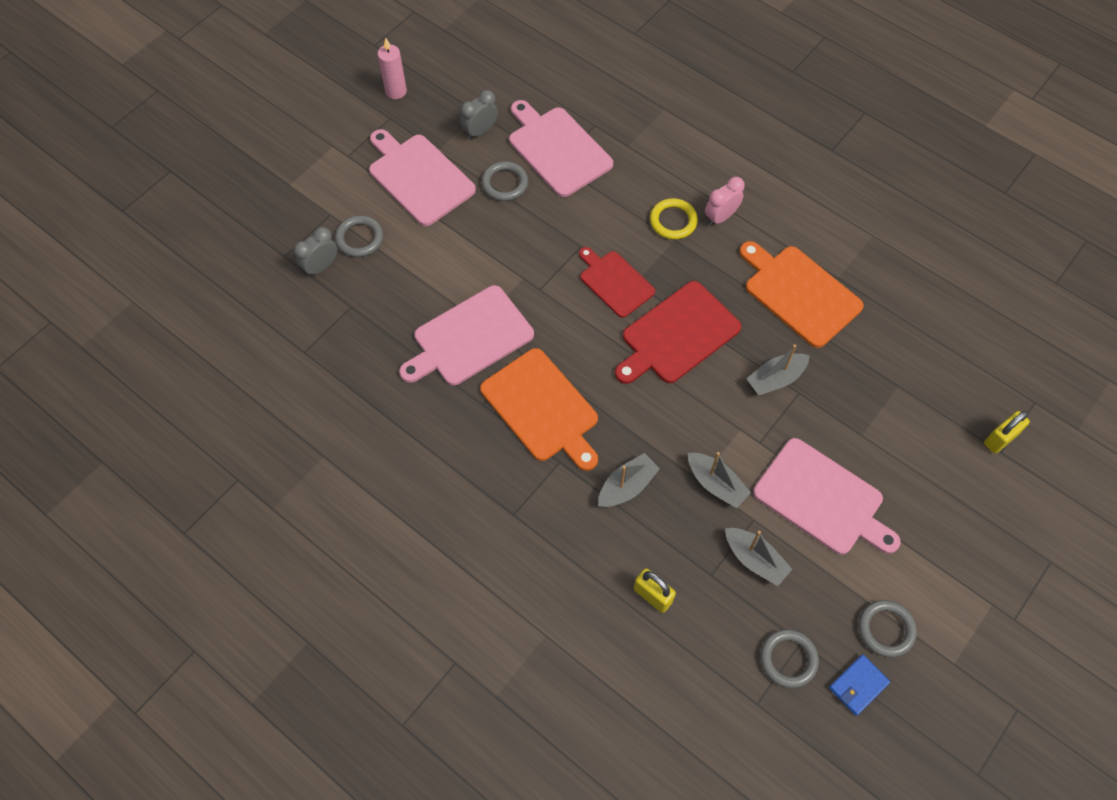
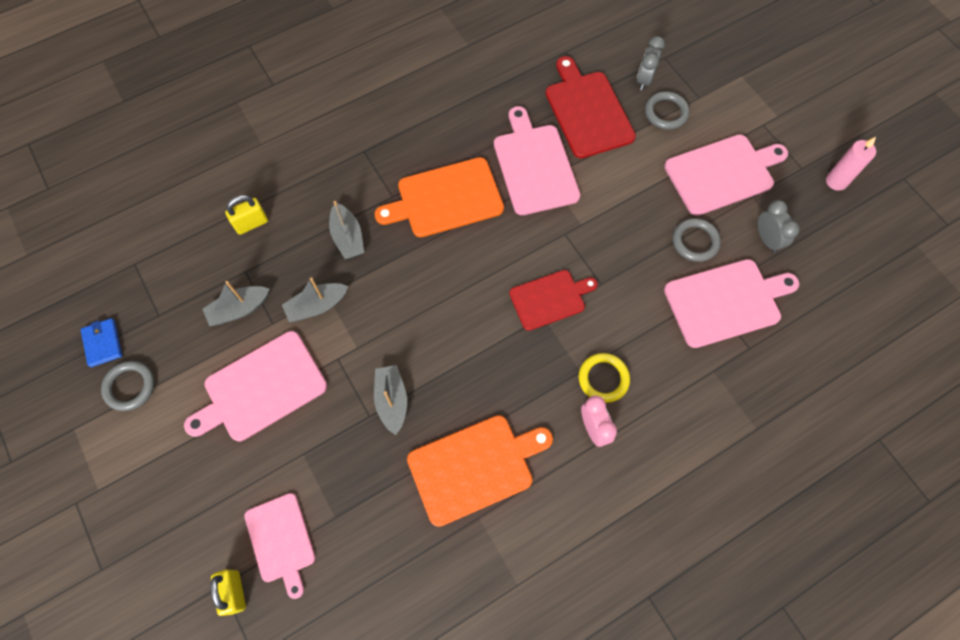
camera: 110 degrees right, 5 degrees up
(321, 267) = (644, 79): grey clock -> grey clock turned 135 degrees counterclockwise
(677, 335) = (473, 332): red cutting board -> red cutting board (587, 111)
(788, 659) = (151, 300): grey ring -> none
(940, 420) = (281, 540): none -> pink cutting board

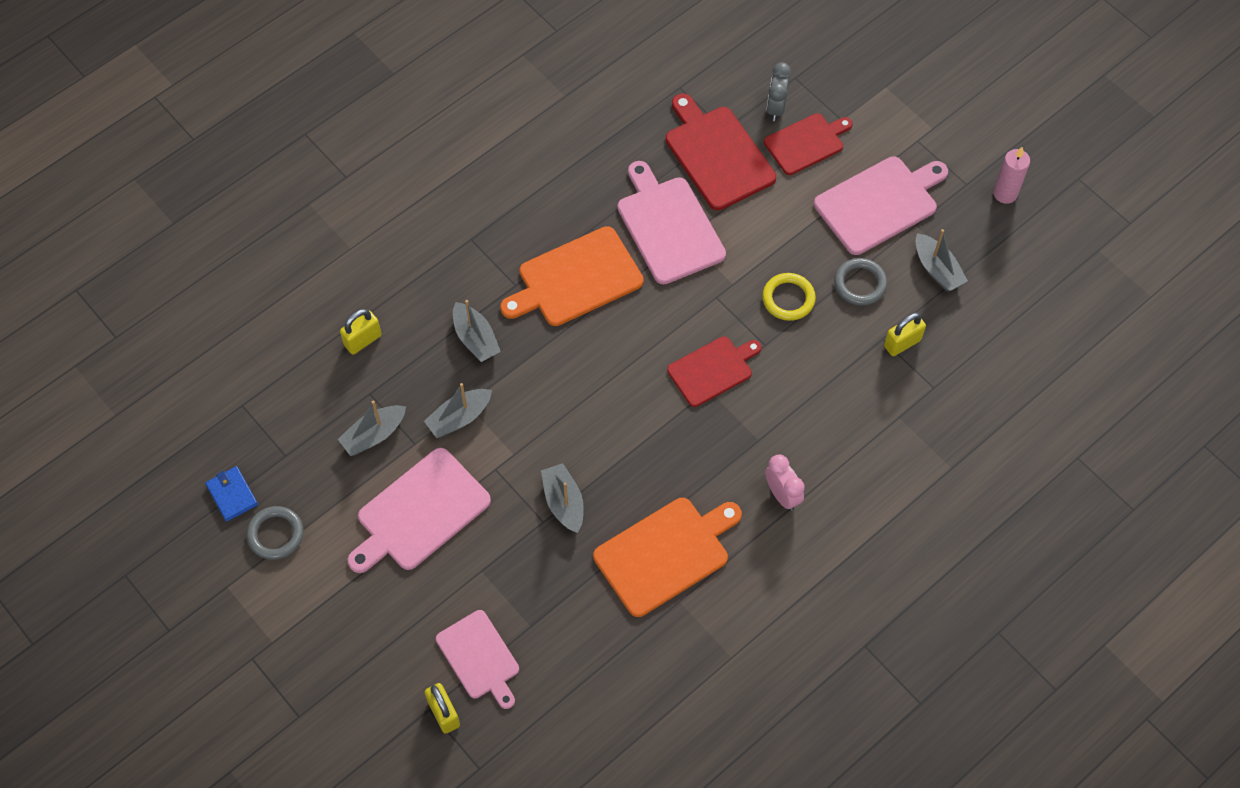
camera: 10 degrees left, 5 degrees down
(603, 379) = (784, 444): yellow ring -> yellow ring (788, 299)
(666, 112) = (806, 143): grey ring -> red cutting board
(726, 302) = (902, 343): pink cutting board -> yellow padlock
(766, 239) = (937, 269): grey clock -> grey boat

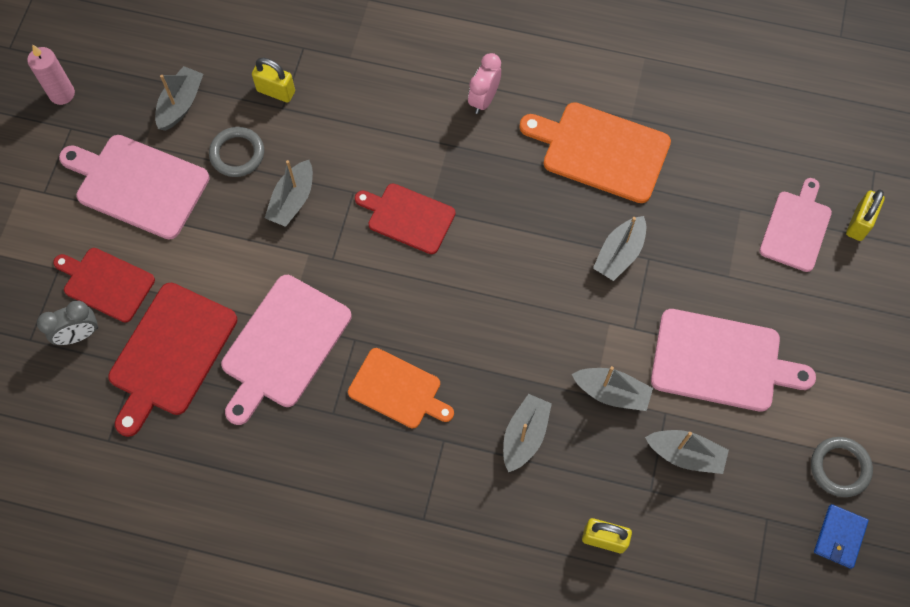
camera: 125 degrees left, 5 degrees up
(576, 279) = (398, 390): orange cutting board -> orange cutting board, size x0.66
(788, 299) = (292, 200): yellow ring -> grey boat

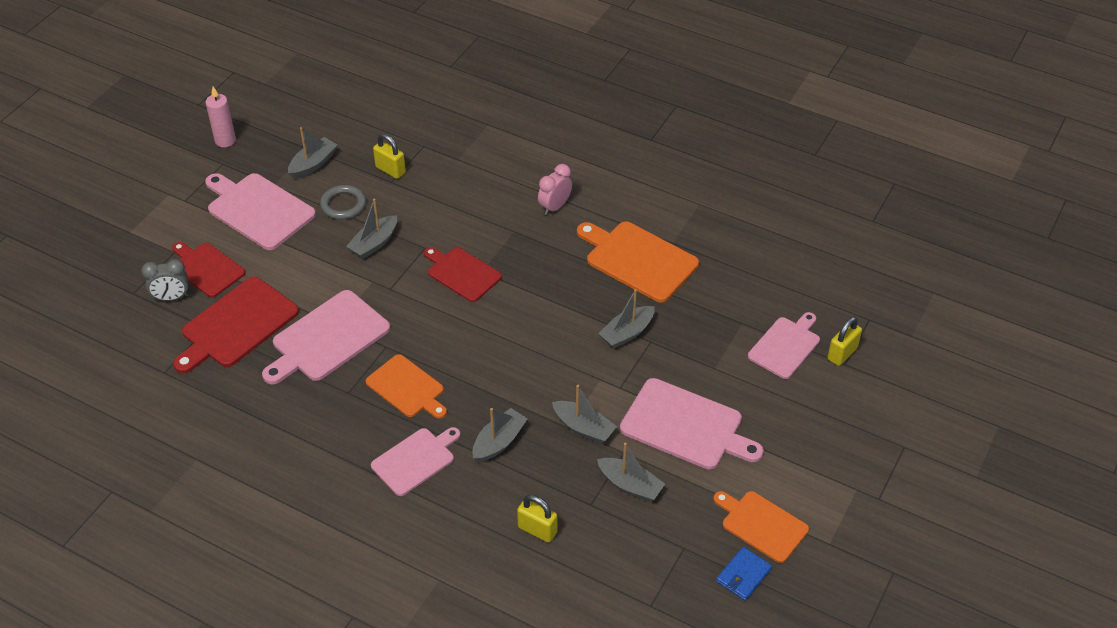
camera: 15 degrees right, 20 degrees down
(440, 484) = (415, 460): none -> pink cutting board
(840, 468) = (762, 525): grey ring -> orange cutting board

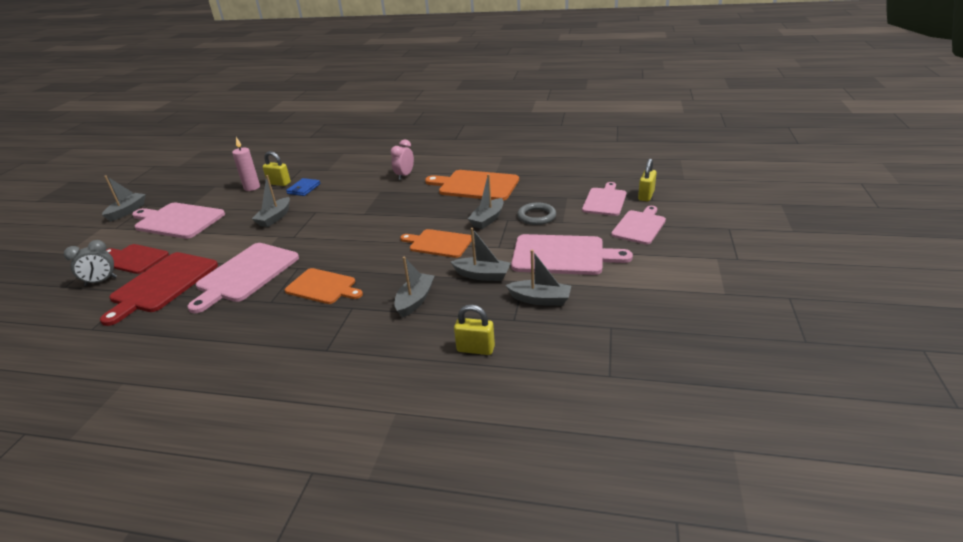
camera: 15 degrees left, 15 degrees down
(225, 140) = (149, 194): pink candle -> pink candle (252, 187)
(313, 164) = (219, 192): grey boat -> grey boat (127, 211)
(343, 205) = (246, 205): grey ring -> grey ring (536, 216)
(415, 460) = (344, 330): pink cutting board -> pink cutting board (639, 226)
(462, 273) = (348, 218): red cutting board -> none
(743, 575) = (674, 332): blue wallet -> blue wallet (304, 189)
(762, 525) = (663, 296): orange cutting board -> orange cutting board (438, 243)

